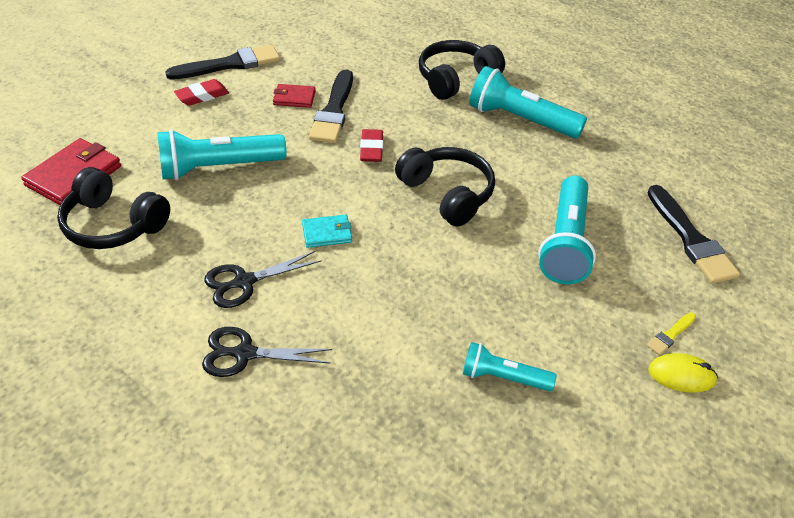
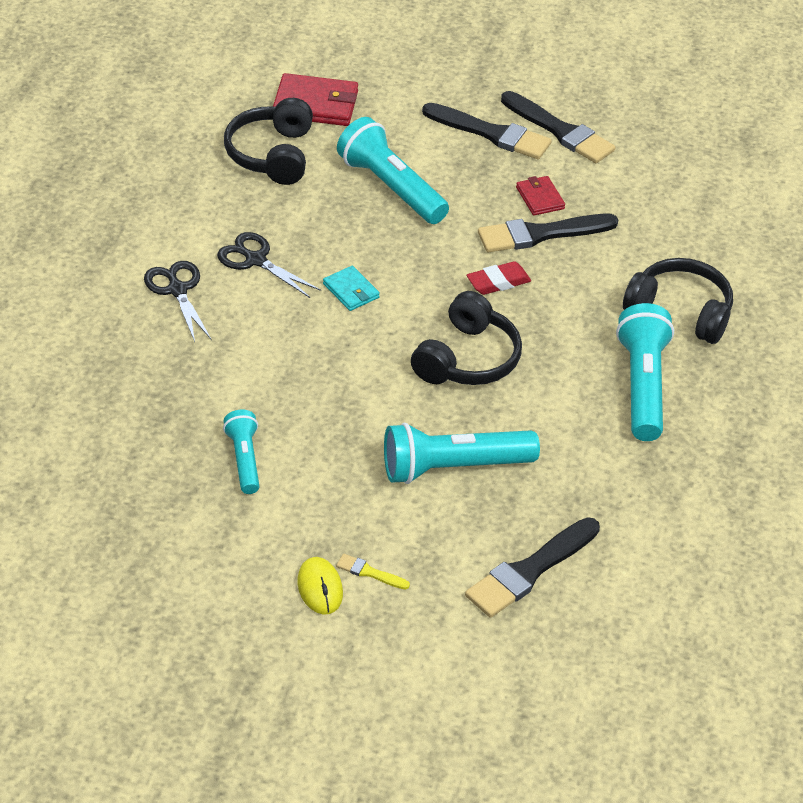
camera: 65 degrees right, 0 degrees up
(202, 96) = (491, 133): red eraser -> black brush

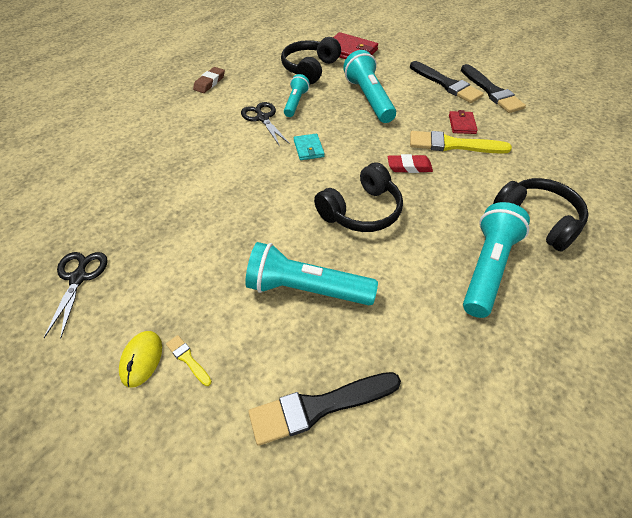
camera: 25 degrees right, 5 degrees up
(130, 219) = (209, 83): none -> brown eraser
(177, 290) = (206, 123): black scissors -> black scissors (78, 278)
(244, 460) = (165, 237): turquoise flashlight -> turquoise flashlight (295, 103)
(541, 234) = (453, 145): black brush -> yellow brush

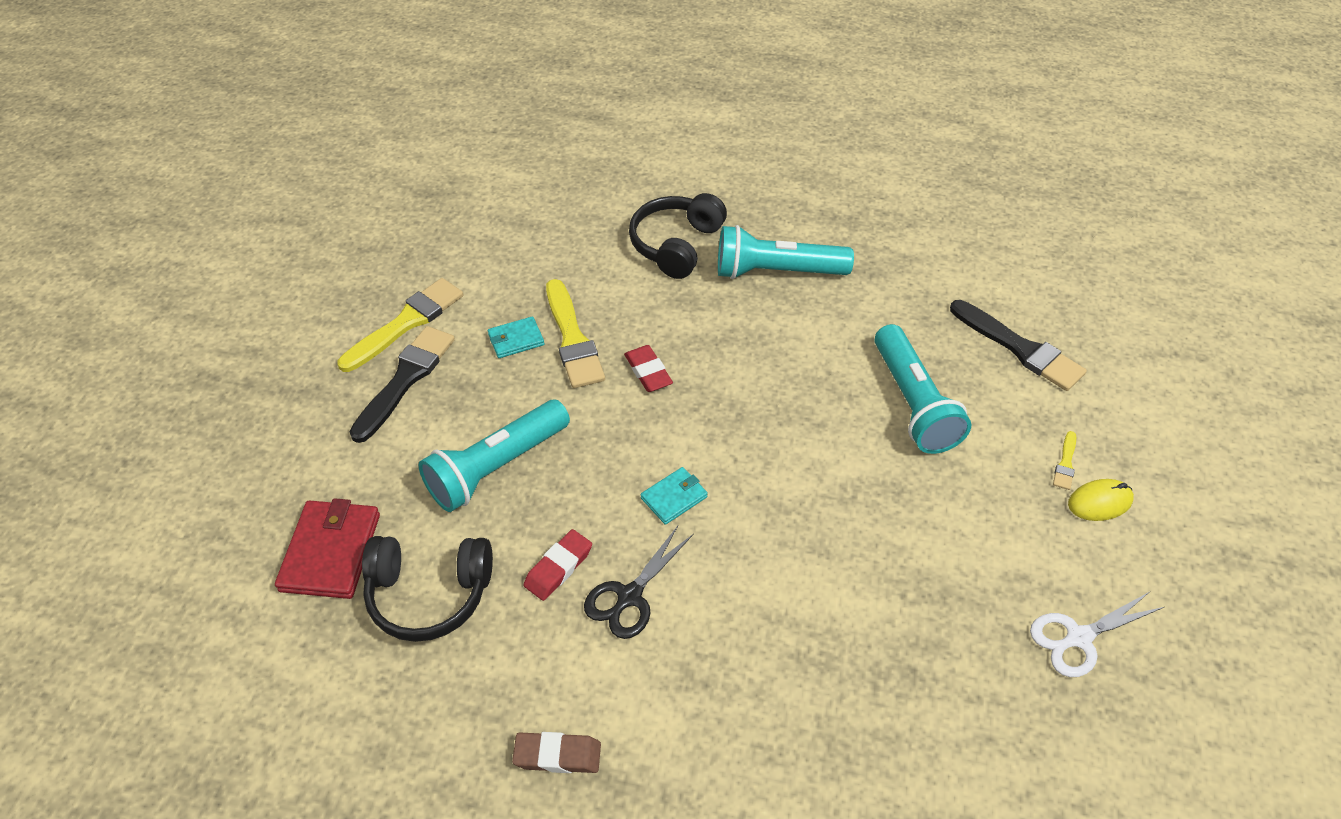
camera: 115 degrees left, 0 degrees up
(78, 278) = (1078, 638): black scissors -> white scissors
(295, 103) = (558, 567): turquoise flashlight -> red eraser
(361, 211) = (763, 395): black headphones -> none
(462, 124) = (516, 339): red wallet -> turquoise wallet
(491, 91) = (406, 323): black brush -> yellow brush

